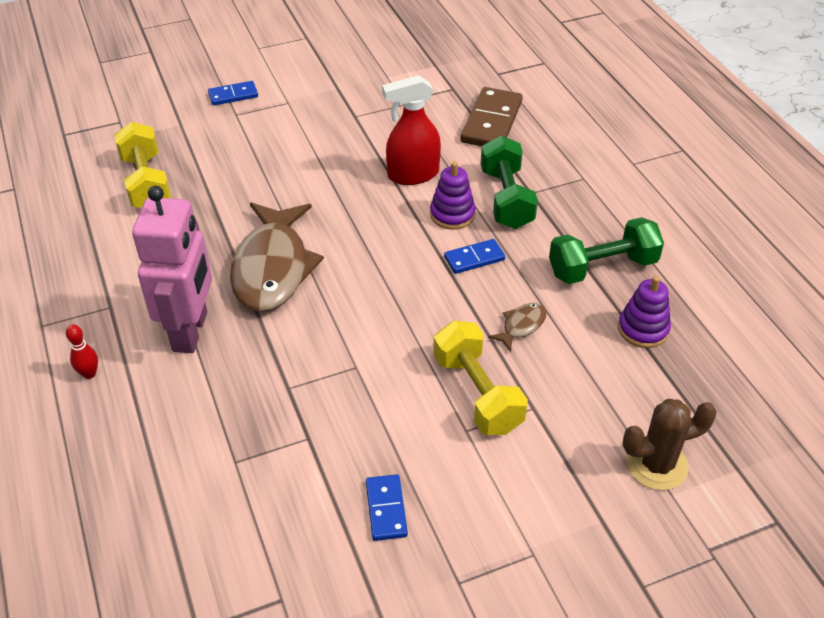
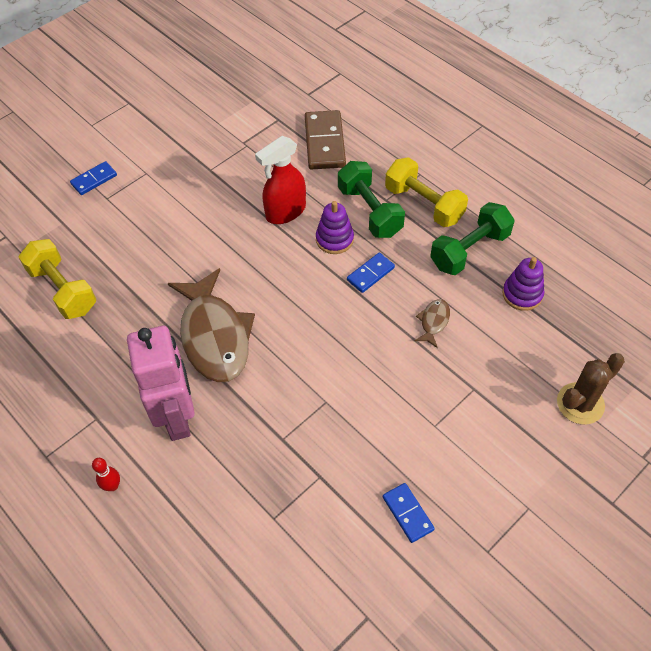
camera: 20 degrees left, 10 degrees up
(477, 393) = (428, 391): yellow dumbbell -> yellow dumbbell (424, 204)

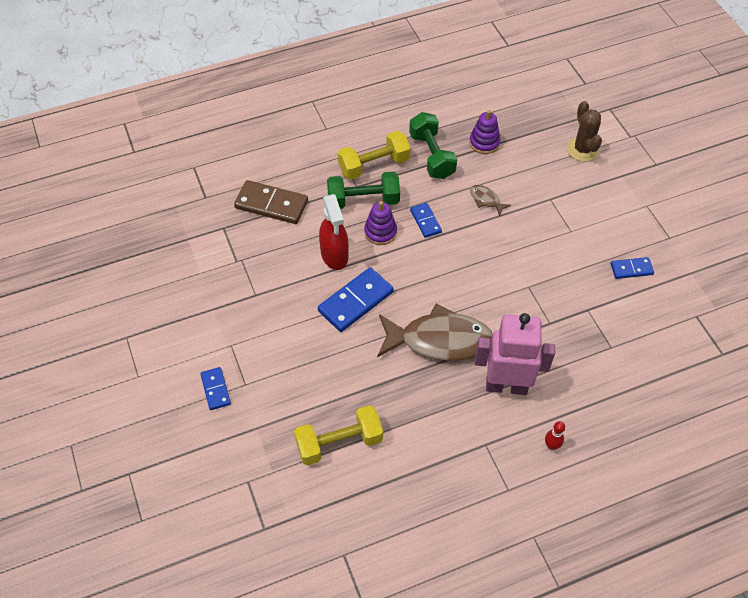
camera: 70 degrees left, 0 degrees up
(235, 248) = (355, 301): none -> blue domino

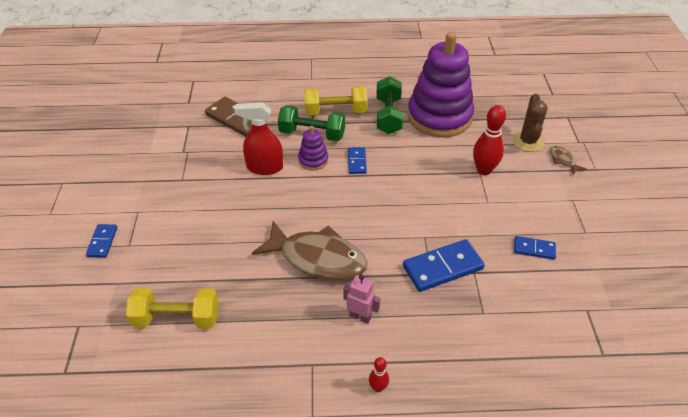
camera: 20 degrees right, 10 degrees down
(334, 255) = (264, 167): red spray bottle -> red spray bottle turned 90 degrees clockwise
(355, 301) = (261, 207): blue domino -> blue domino (442, 267)
(484, 143) = (439, 117): purple stacking toy -> purple stacking toy, size x2.32
(486, 200) = (419, 159): brown fish -> brown fish (563, 160)
(506, 386) = (360, 316): pink robot -> pink robot, size x0.50
(553, 195) = (484, 170): none -> red bowling pin

